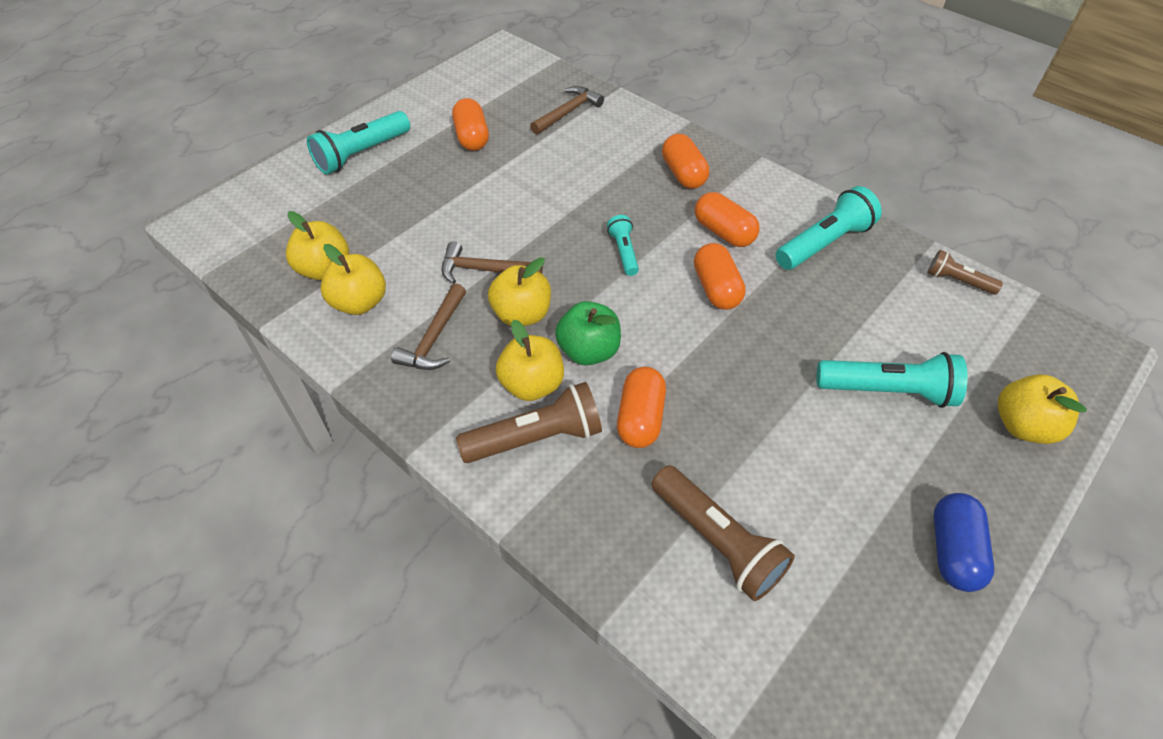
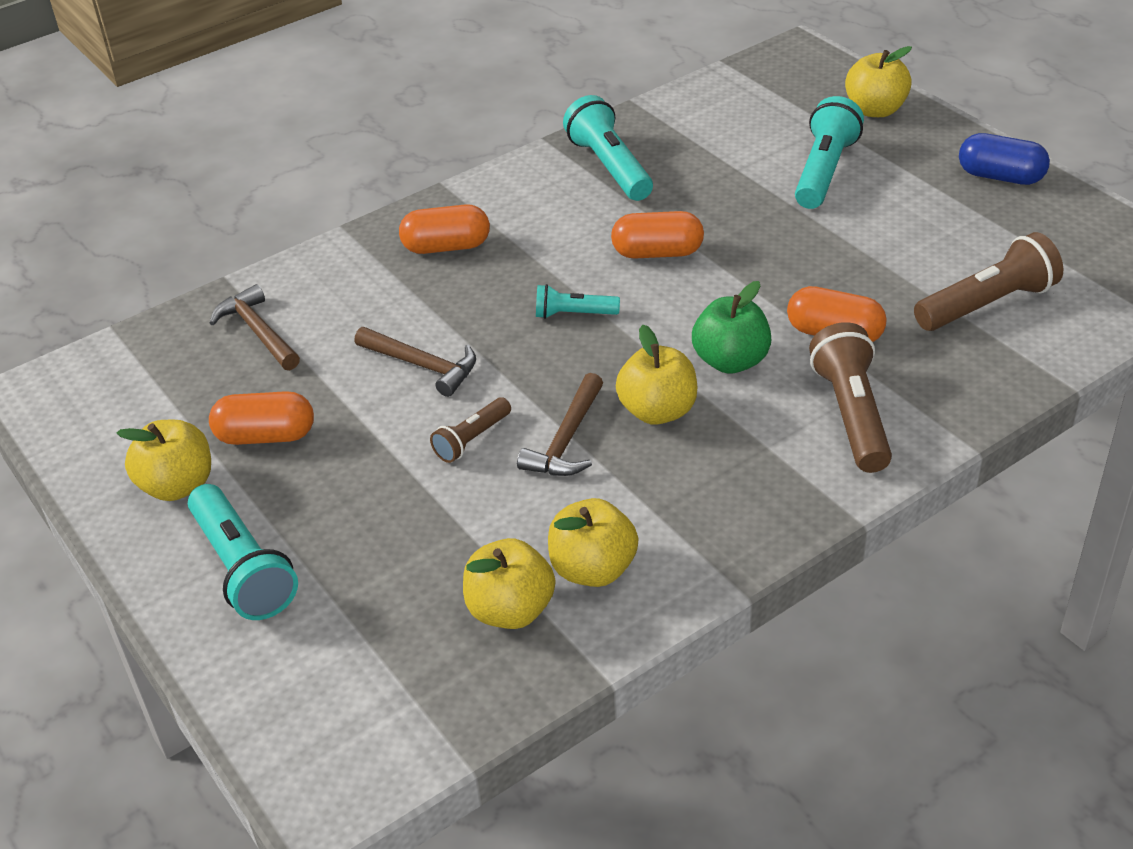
camera: 75 degrees left, 10 degrees down
(434, 338) = (679, 493): brown hammer -> brown hammer (423, 365)
(532, 385) = (773, 411): yellow apple -> yellow apple (178, 485)
(723, 232) = (566, 232): orange capsule -> none
(957, 281) = (691, 99): brown flashlight -> brown flashlight (472, 439)

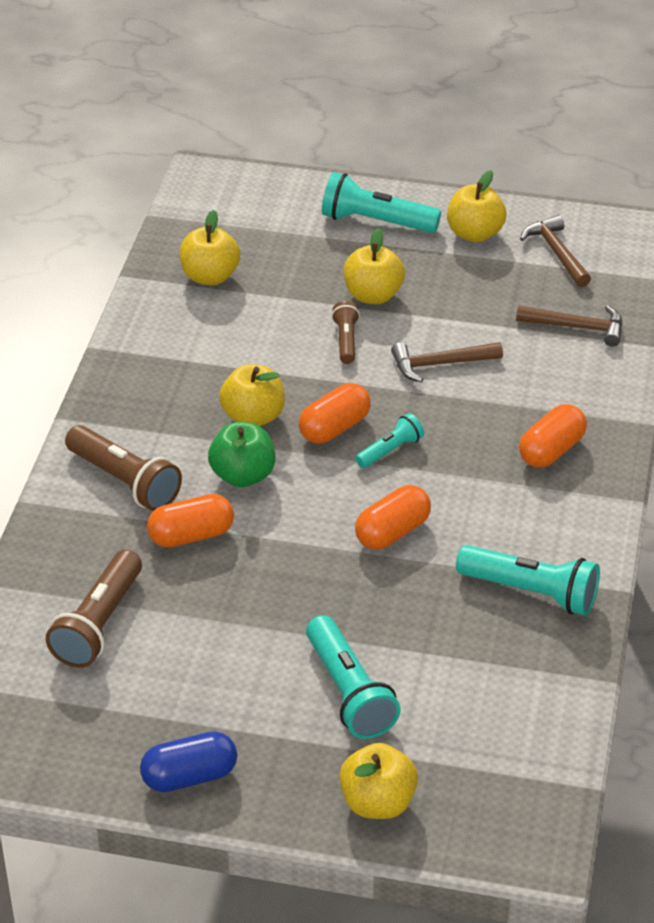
camera: 135 degrees right, 0 degrees up
(266, 436) = (469, 279): orange capsule -> orange capsule (334, 428)
(566, 440) = (288, 370): brown hammer -> brown hammer (556, 252)
(593, 569) = (189, 316): yellow apple -> yellow apple (373, 295)

